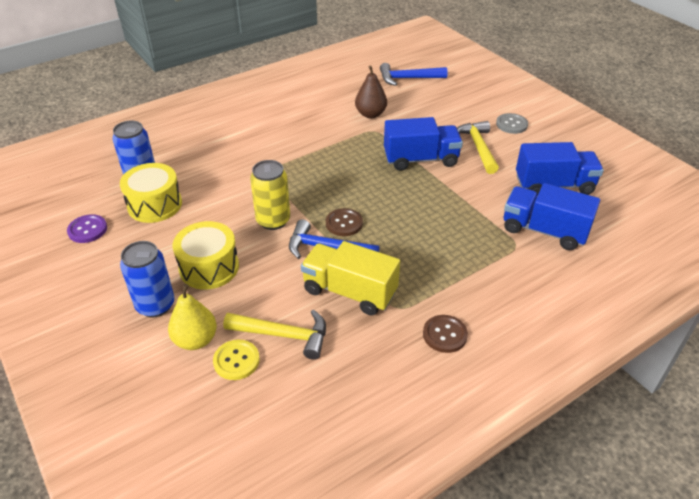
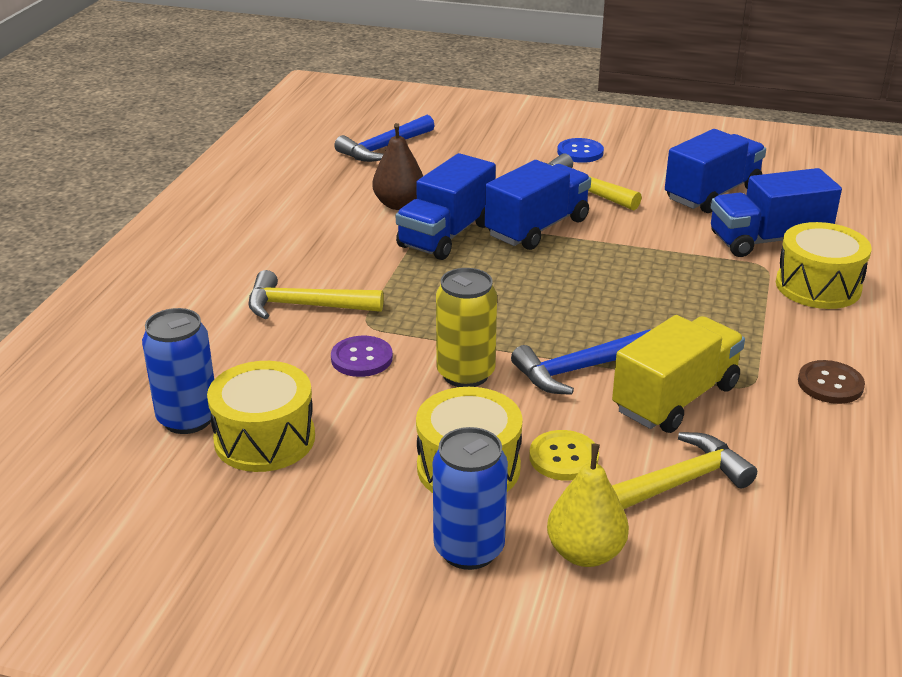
camera: 40 degrees left, 10 degrees down
(87, 230) = (207, 523): purple button -> purple button (361, 358)
(236, 361) = (668, 542): yellow button -> yellow button (563, 457)
(255, 149) = (305, 306): none -> yellow hammer
(344, 223) = (556, 334): brown button -> none
(350, 291) = (675, 398): yellow truck -> yellow truck turned 150 degrees clockwise
(369, 142) = (446, 235): none -> blue truck
(511, 124) = (580, 152): grey button -> blue button
(531, 274) = (818, 286): none -> yellow drum

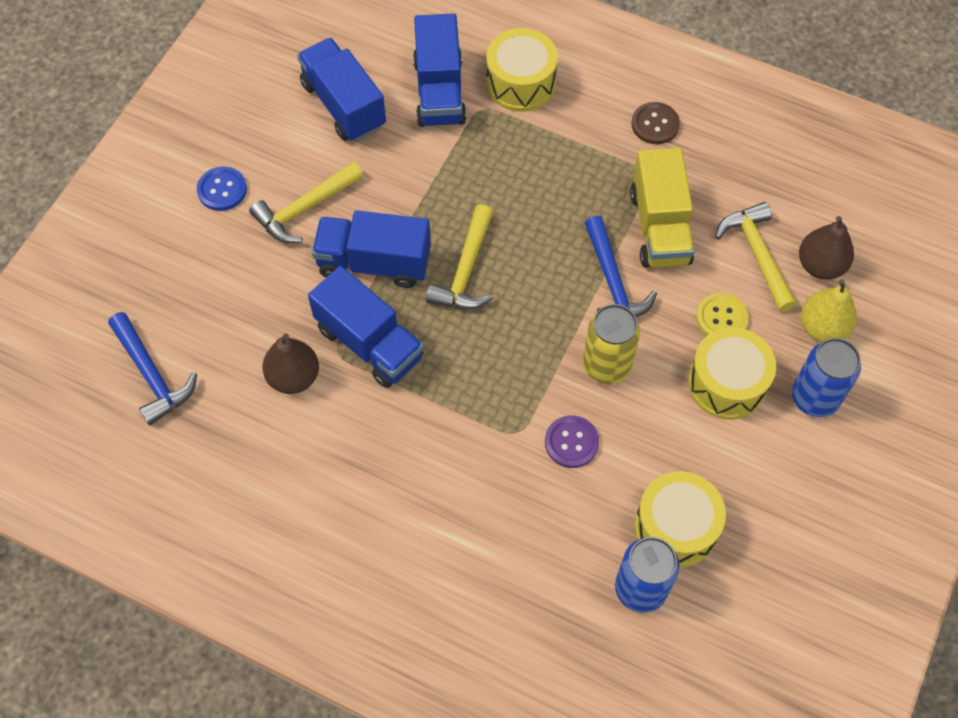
camera: 80 degrees left, 30 degrees up
(305, 306) = (476, 482): yellow hammer -> yellow hammer (465, 270)
(537, 228) = (374, 263): blue truck -> blue truck turned 45 degrees counterclockwise
(675, 398) = (659, 227): yellow truck -> yellow truck turned 150 degrees counterclockwise
(689, 546) = (820, 265): none -> brown pear

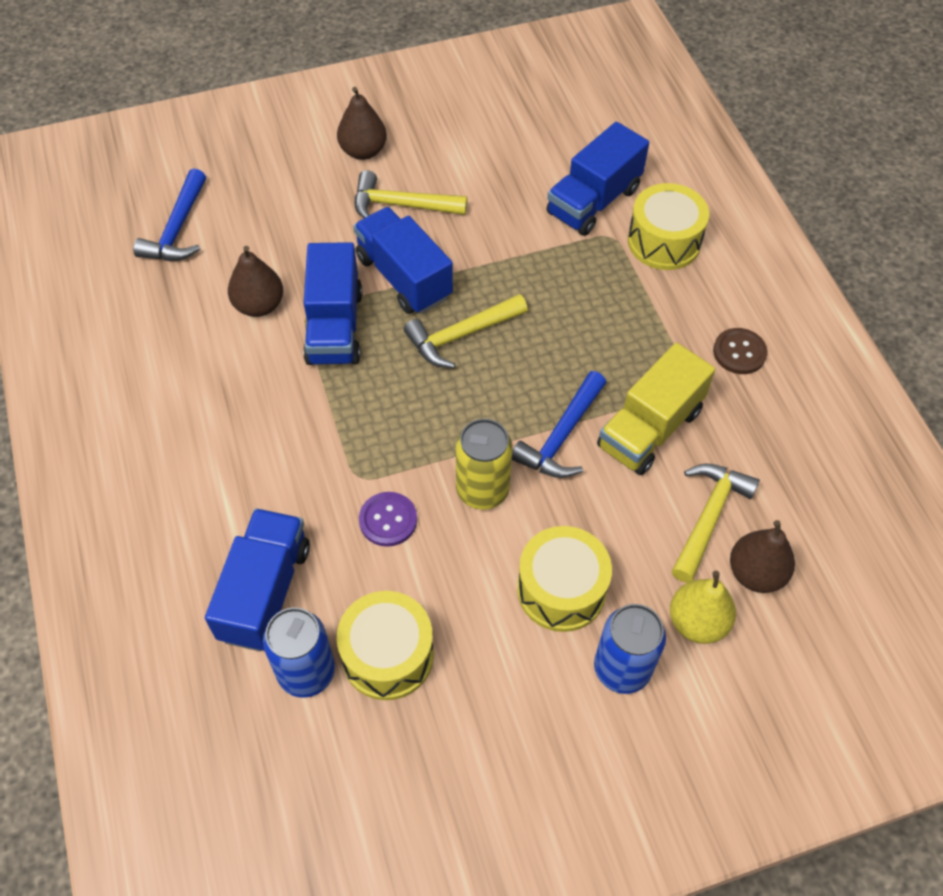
camera: 45 degrees right, 5 degrees down
(222, 190) = (363, 151): blue button -> brown pear
(344, 105) = (512, 159): blue truck -> blue truck (265, 592)
(721, 318) = (618, 538): yellow button -> none

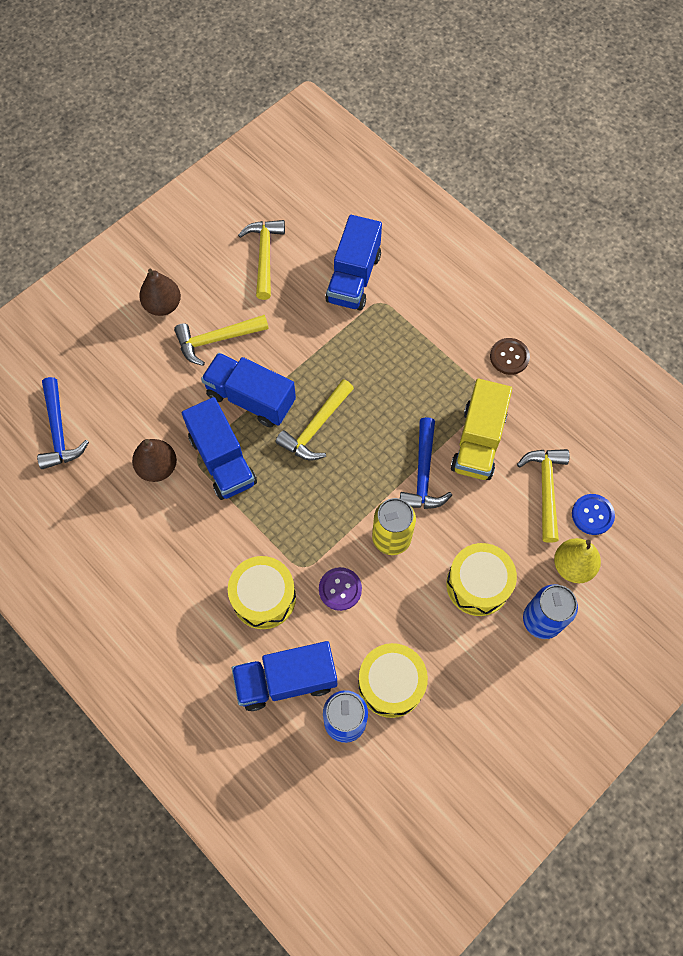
camera: 25 degrees left, 10 degrees up
(265, 592) = (286, 680): blue truck -> blue truck turned 90 degrees counterclockwise
(504, 144) = (264, 256): none -> yellow hammer
(664, 241) = (418, 290): yellow drum -> yellow drum (264, 597)
(756, 573) = (592, 515): brown pear -> blue button

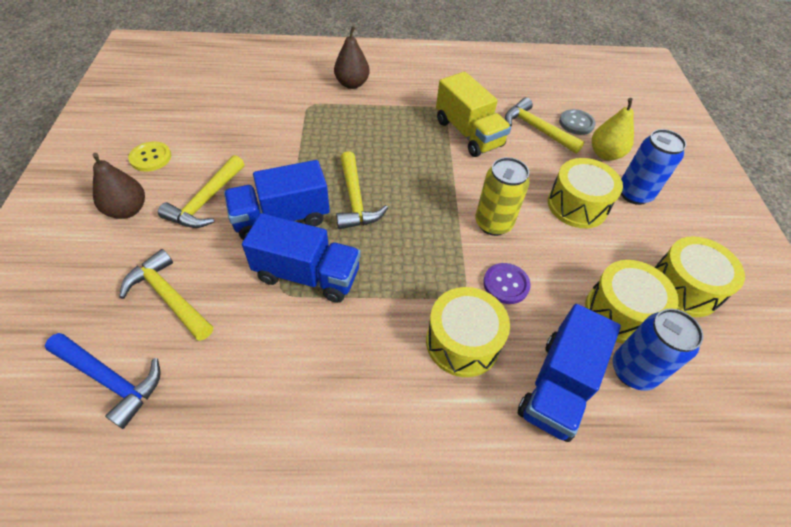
camera: 50 degrees left, 15 degrees down
(158, 467) = (253, 326): brown pear -> brown pear (352, 84)
(215, 265) = (150, 157): none -> yellow button
(264, 256) = (189, 130): yellow hammer -> yellow hammer (169, 297)
(353, 278) = (274, 104): blue truck -> none
(423, 474) = (461, 173): blue hammer -> none
(464, 716) = (684, 288): none -> yellow drum
(509, 357) = (426, 83): brown button -> none
(592, 515) = (576, 123): blue button -> grey button

